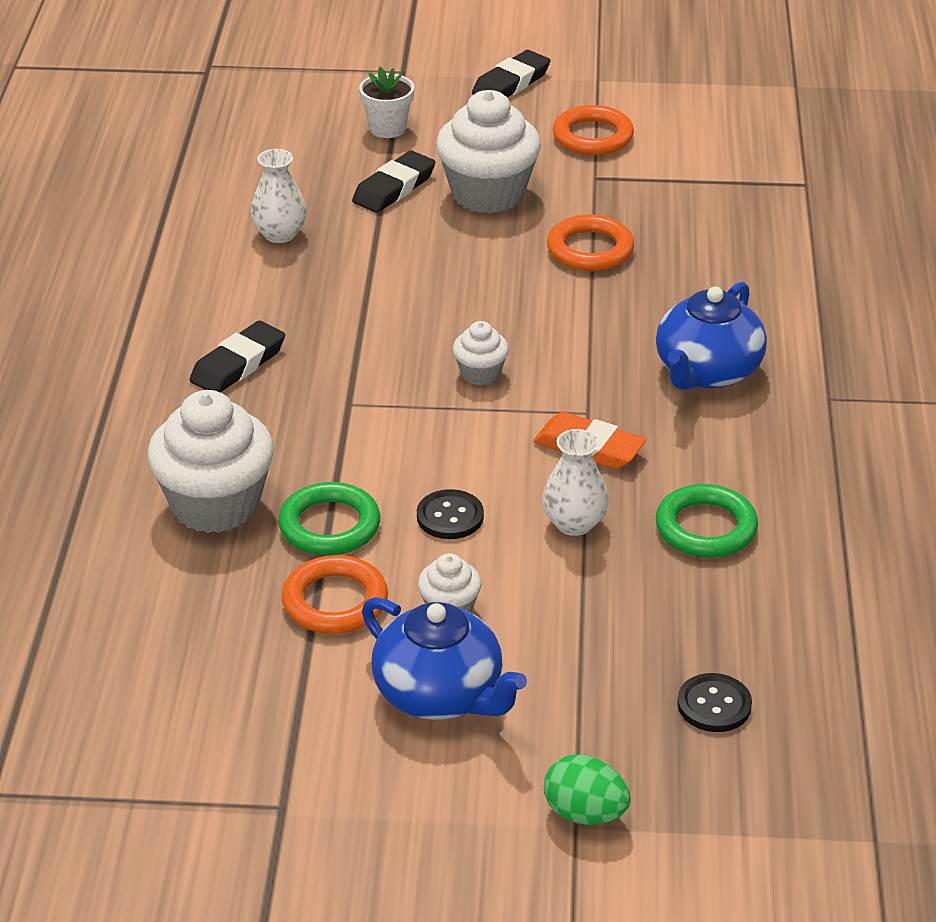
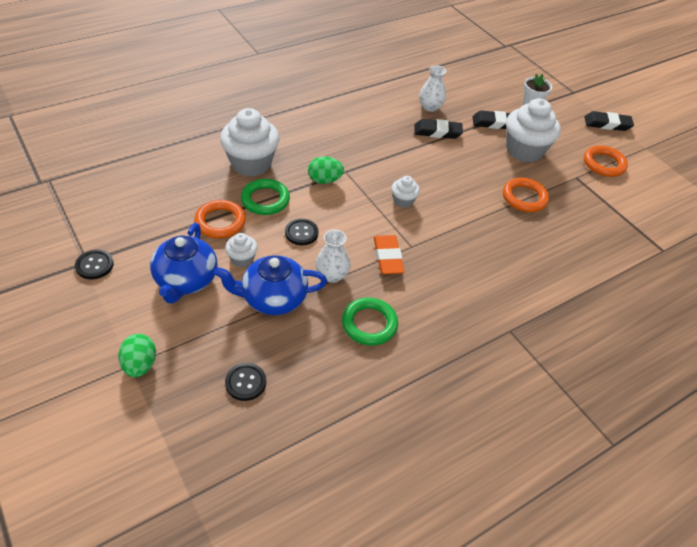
camera: 50 degrees right, 10 degrees up
(238, 364) = (340, 132): black eraser -> black eraser (437, 132)
(301, 798) = (94, 265): none -> black button
(347, 436) = (324, 180): none -> green egg
(707, 372) = (481, 275): blue teapot -> blue teapot (273, 298)

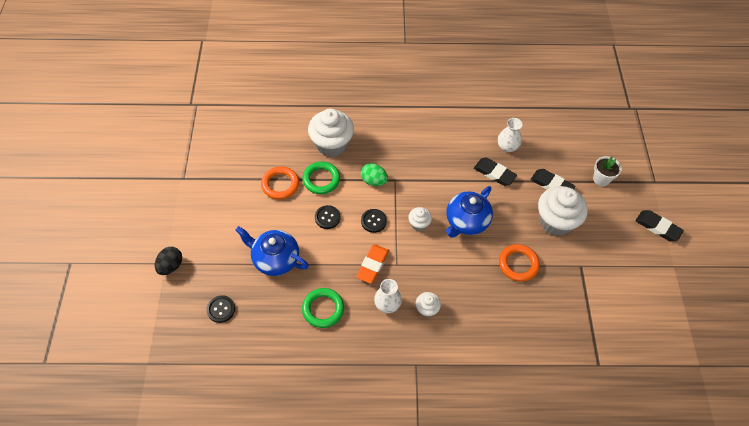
camera: 35 degrees right, 10 degrees up
(94, 265) = (186, 183): black button -> black button (373, 221)
(140, 365) = (171, 266): green egg -> black egg
(186, 280) = (231, 219): blue teapot -> blue teapot (466, 221)
(242, 259) = (275, 220): white cupcake -> white cupcake (427, 309)
(331, 275) = (324, 260): white vase -> white vase (387, 304)
(603, 164) = (617, 264): orange ring -> none

